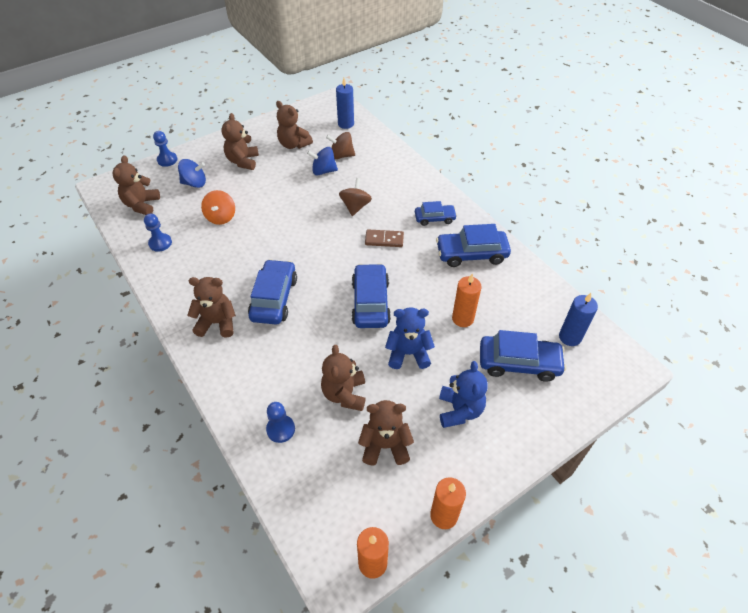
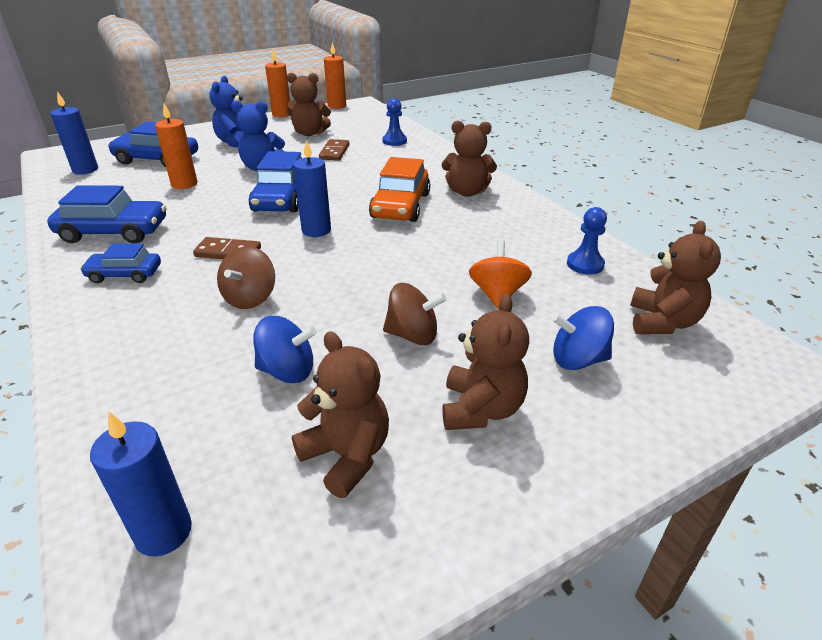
camera: 175 degrees left, 15 degrees down
(167, 160) = (682, 426): blue pawn -> none
(274, 298) = (401, 206): blue car -> orange car
(333, 264) = (316, 230): none -> blue candle
(341, 155) = (229, 410): brown spinning top -> brown spinning top (413, 335)
(344, 394) = (334, 152): brown teddy bear -> brown domino

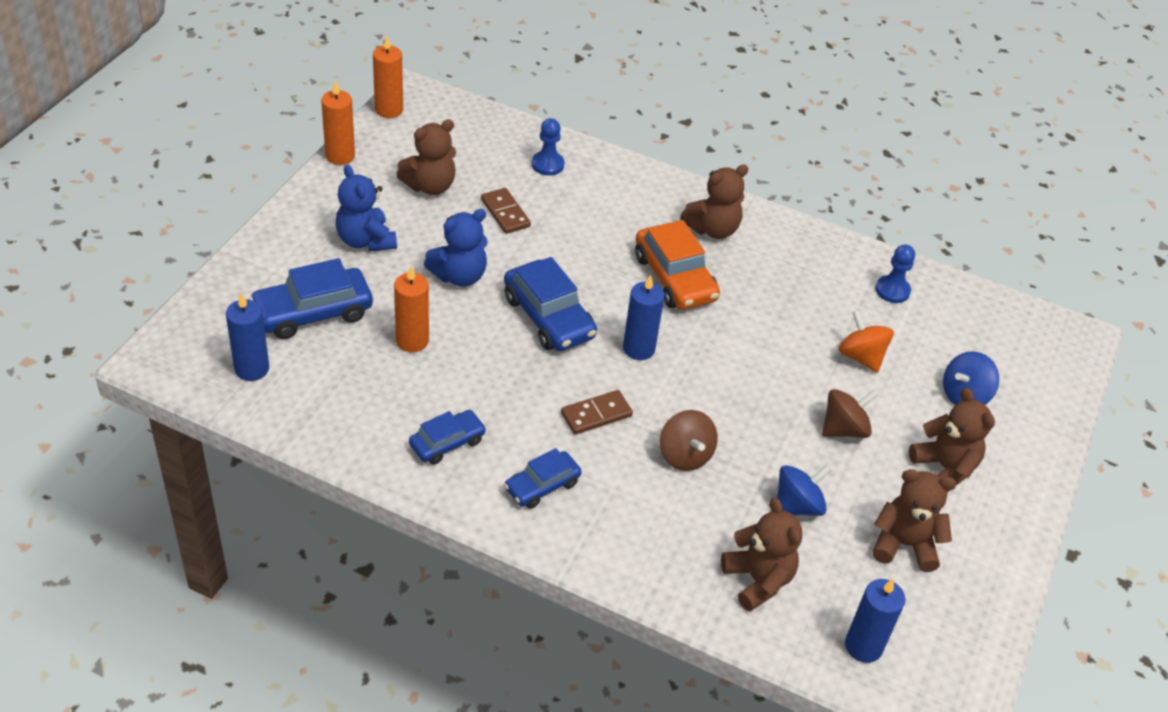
camera: 40 degrees left, 10 degrees up
(114, 232) = (447, 443): blue car -> blue car, size x0.60
(662, 322) = (987, 331): brown teddy bear -> brown teddy bear (758, 580)

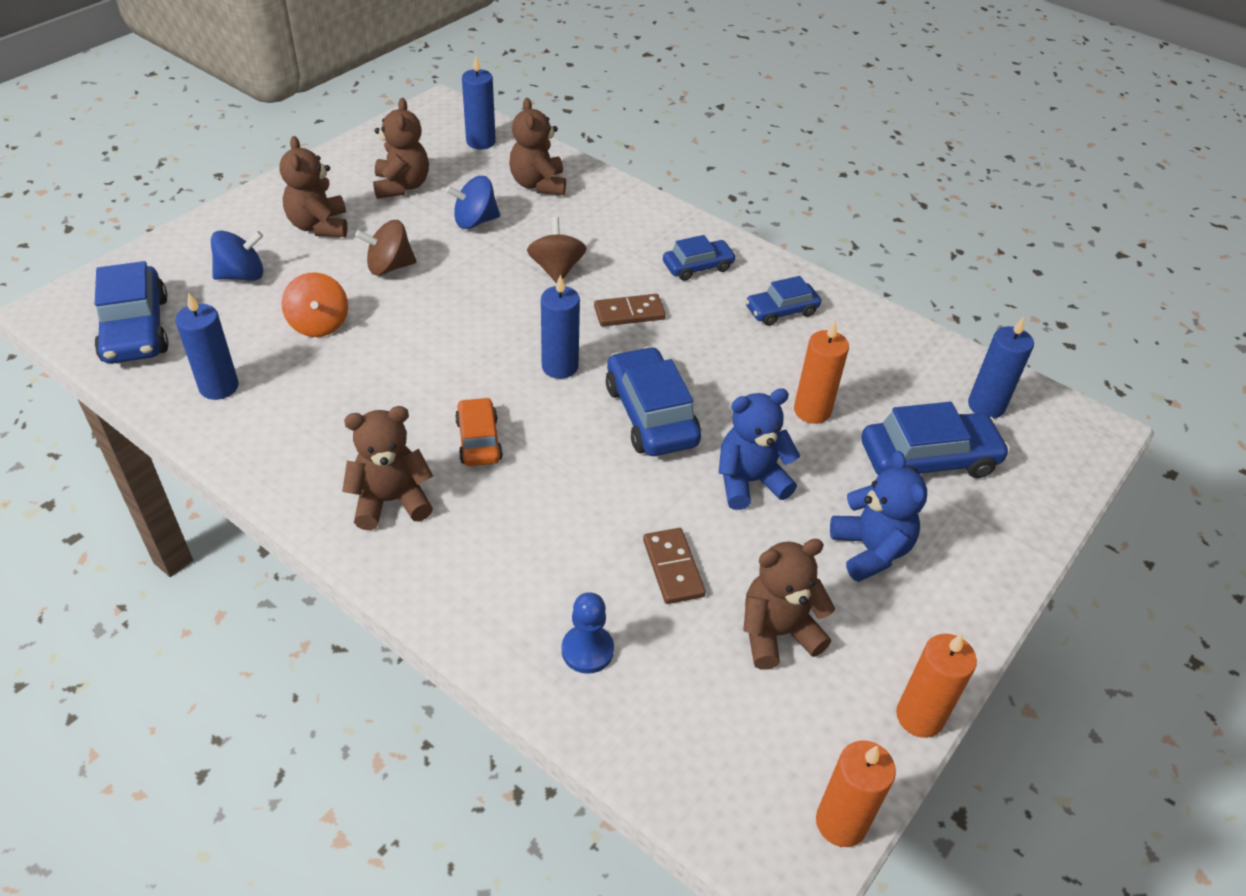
camera: 165 degrees left, 0 degrees up
(675, 278) = (478, 440): orange car -> orange car, size x0.60
(892, 290) = (219, 387): blue pawn -> blue candle
(904, 544) = (402, 186): brown teddy bear -> brown teddy bear turned 120 degrees counterclockwise
(998, 328) = (136, 329): none -> blue car

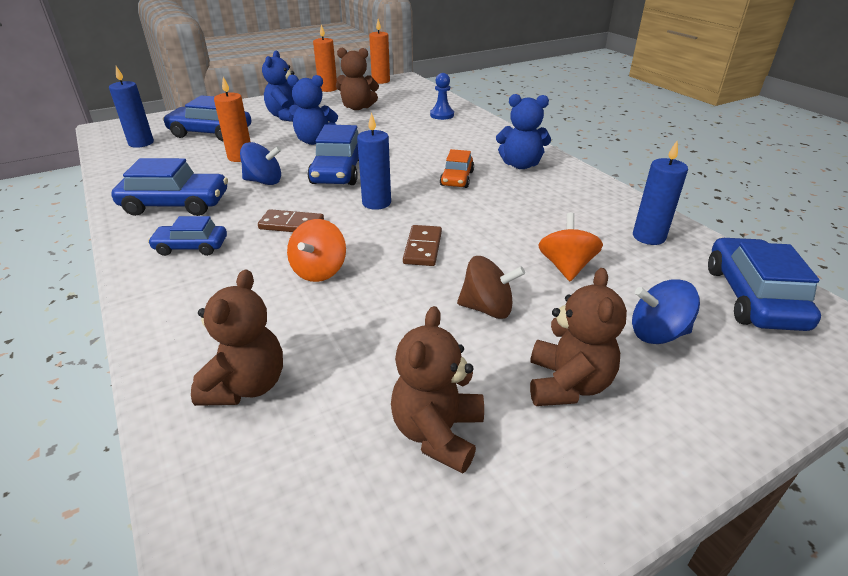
camera: 155 degrees left, 10 degrees down
(391, 501) = (520, 165): brown teddy bear -> blue teddy bear
(475, 221) = (366, 345): blue spinning top -> blue spinning top (264, 181)
(481, 142) = (260, 514): blue candle -> none
(556, 269) = (319, 271): brown spinning top -> orange spinning top
(673, 568) = (384, 126): brown domino -> brown domino (423, 248)
(781, 311) = (176, 204): blue car -> blue car, size x1.65

